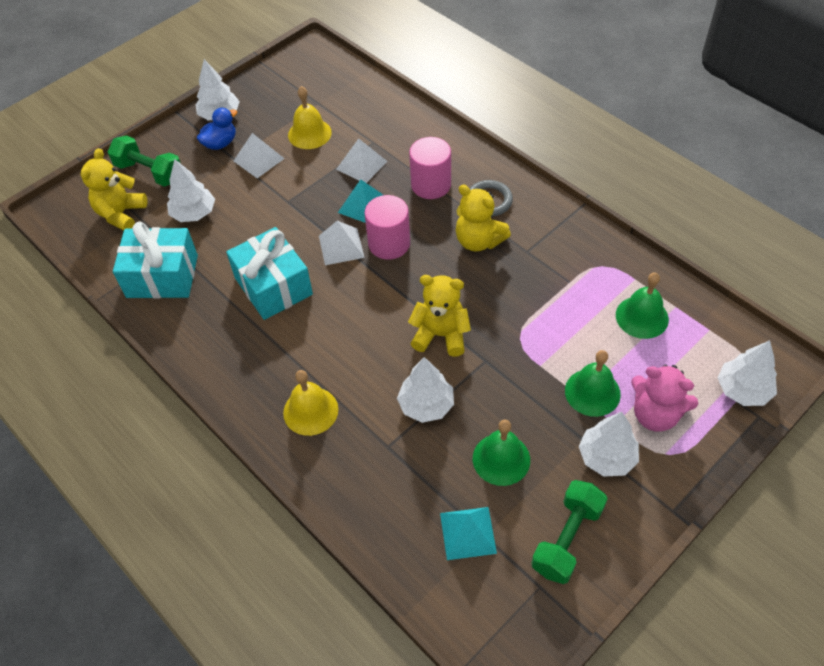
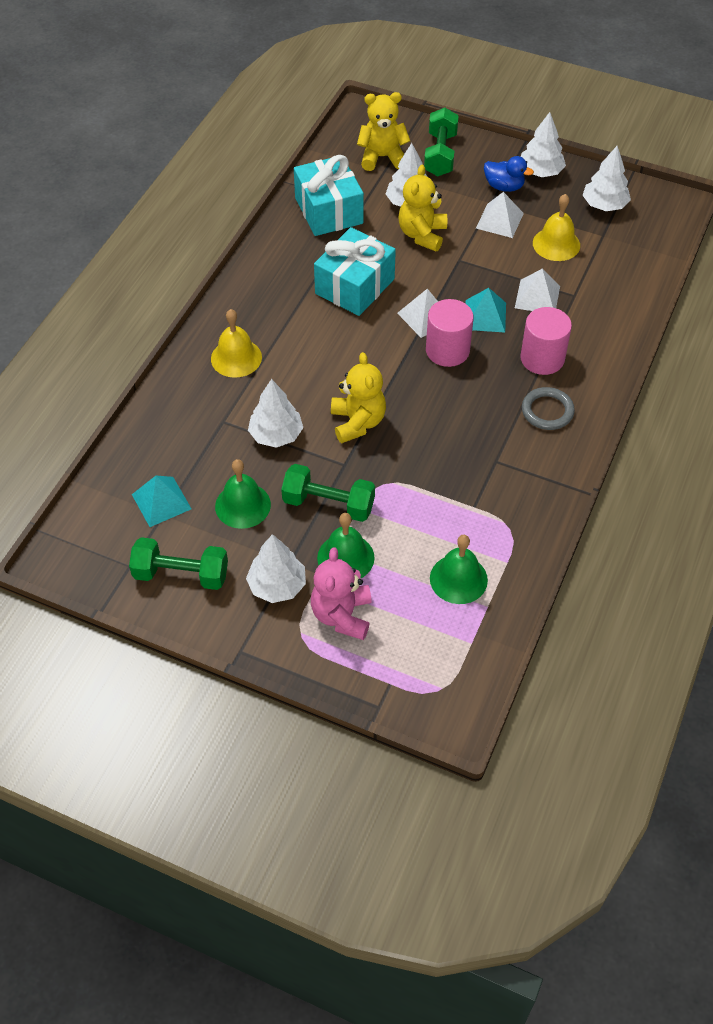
camera: 65 degrees right, 0 degrees up
(478, 241) = (488, 418): yellow teddy bear -> yellow teddy bear (422, 235)
(527, 387) = (328, 504): none -> green dumbbell
(743, 390) = (406, 687): white tree -> white tree (604, 205)

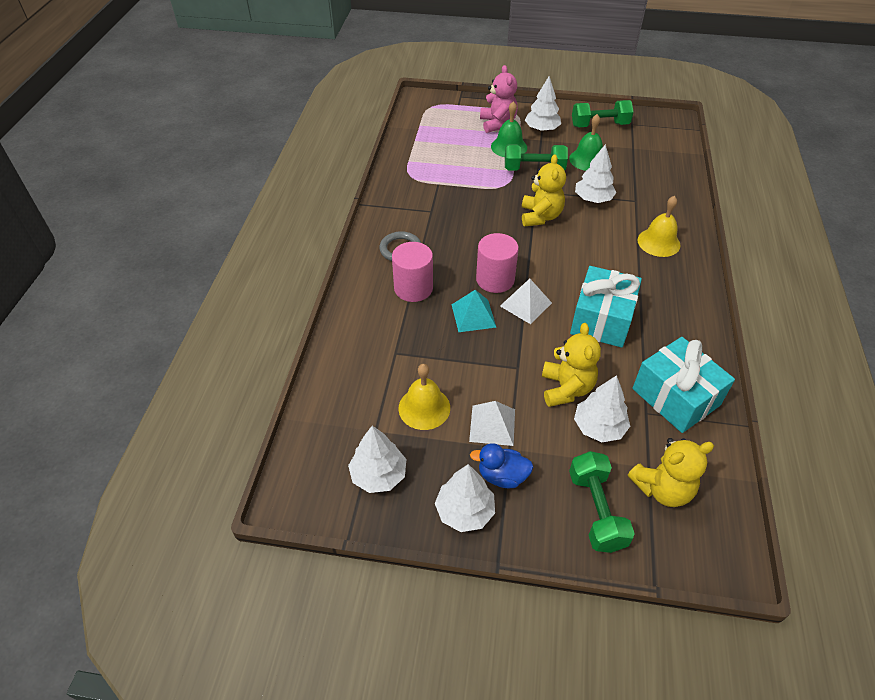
camera: 165 degrees right, 5 degrees down
(161, 501) = (639, 153): turquoise pyramid -> none
(357, 422) = (540, 216): yellow teddy bear -> yellow teddy bear turned 150 degrees counterclockwise
(458, 579) = (436, 148): green bell -> none
(537, 297) = (430, 343): white pyramid -> none

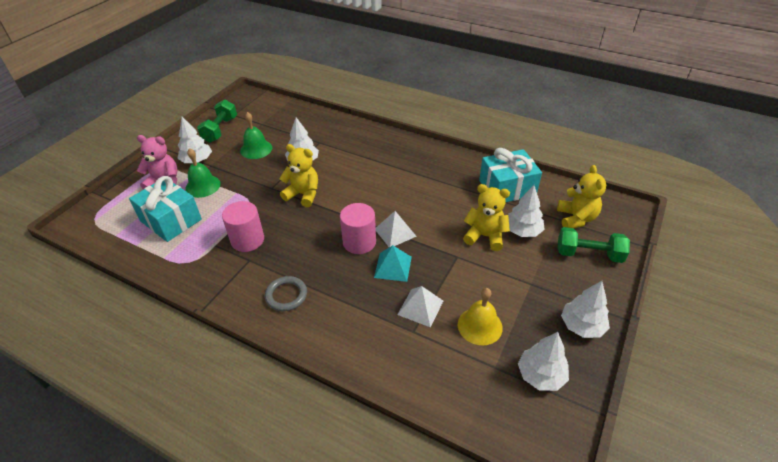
camera: 70 degrees left, 5 degrees down
(413, 288) = (342, 298): pink cylinder -> pink cylinder (247, 240)
(492, 425) = (507, 287): white pyramid -> white pyramid (420, 307)
(502, 476) = (554, 295): blue duck -> none
(534, 169) = (244, 180): green dumbbell -> none
(601, 319) = (428, 198): turquoise gift -> turquoise gift (171, 220)
(658, 242) = (368, 147): yellow bell -> none

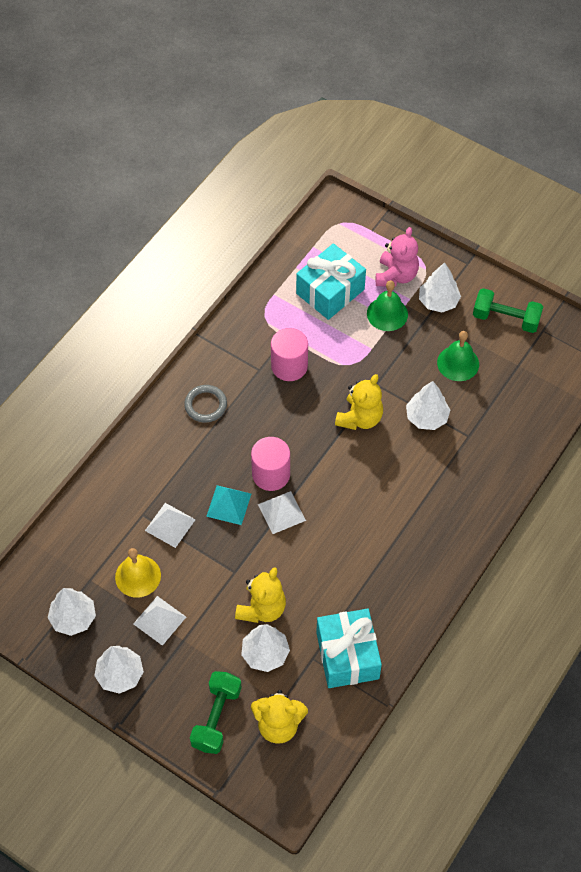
camera: 95 degrees right, 15 degrees up
(518, 303) = (159, 620): none -> white pyramid

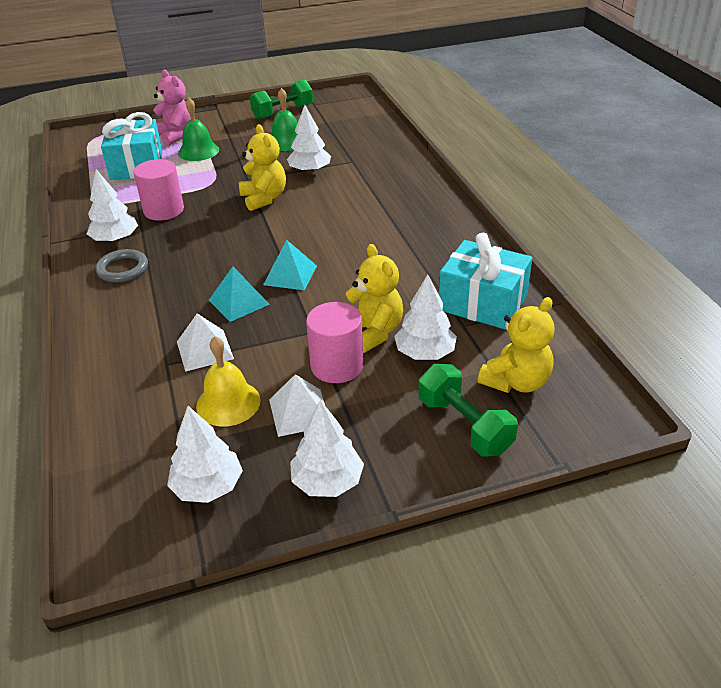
camera: 50 degrees left, 20 degrees down
(271, 474) = (245, 264): pink cylinder -> pink cylinder (337, 366)
(281, 512) = (290, 275): white pyramid -> turquoise pyramid
(438, 301) = (225, 129): white tree -> white tree (115, 240)

